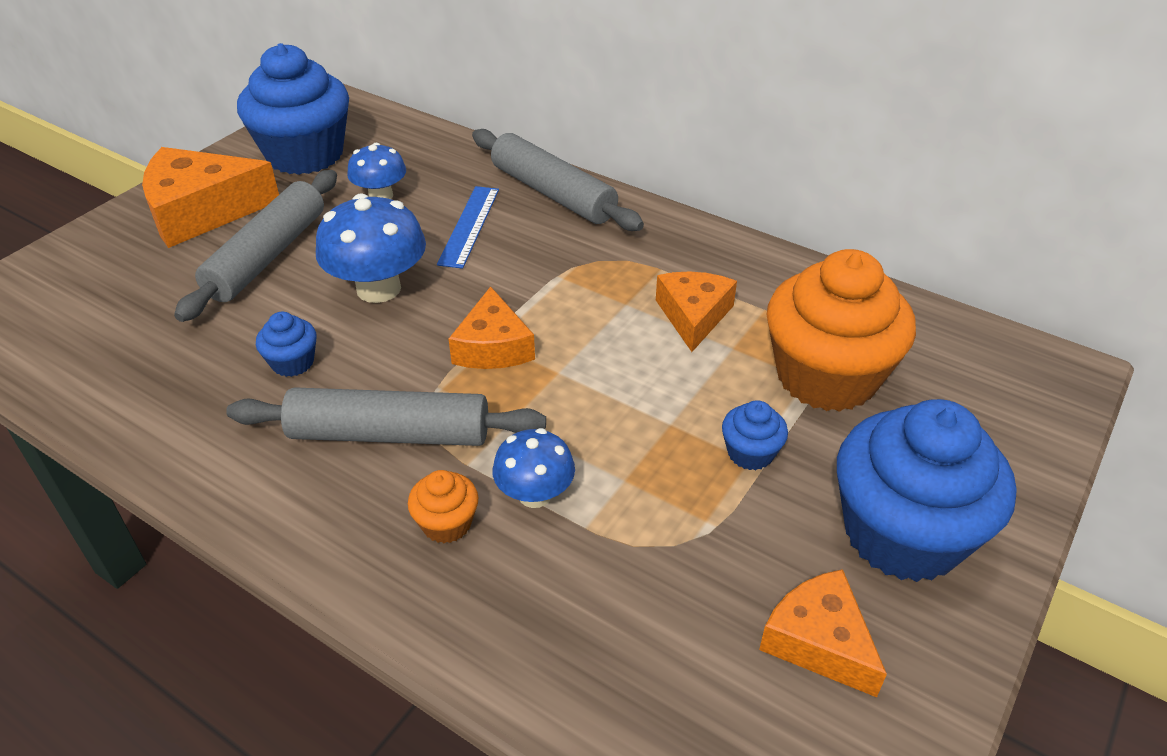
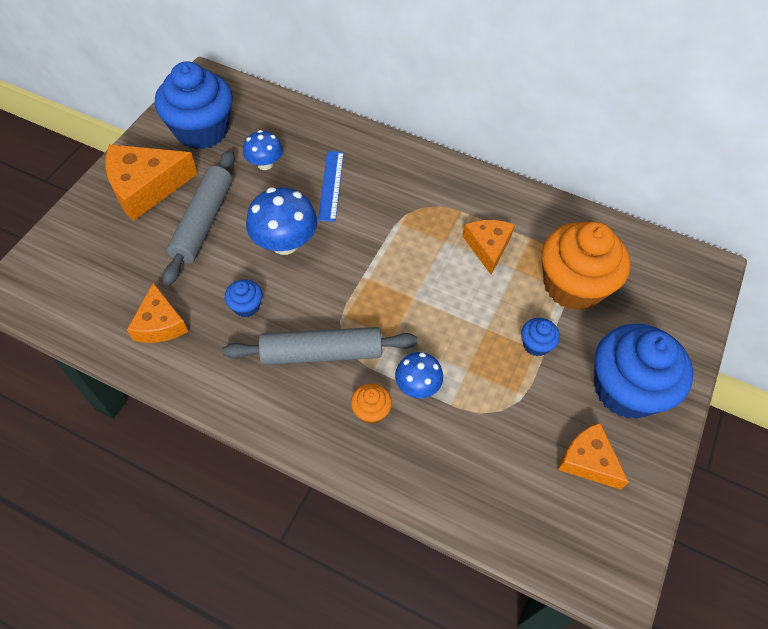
camera: 10 degrees left, 15 degrees up
(493, 346) = (369, 282): orange cheese -> orange cheese (160, 323)
(552, 193) = (380, 153): grey rolling pin -> none

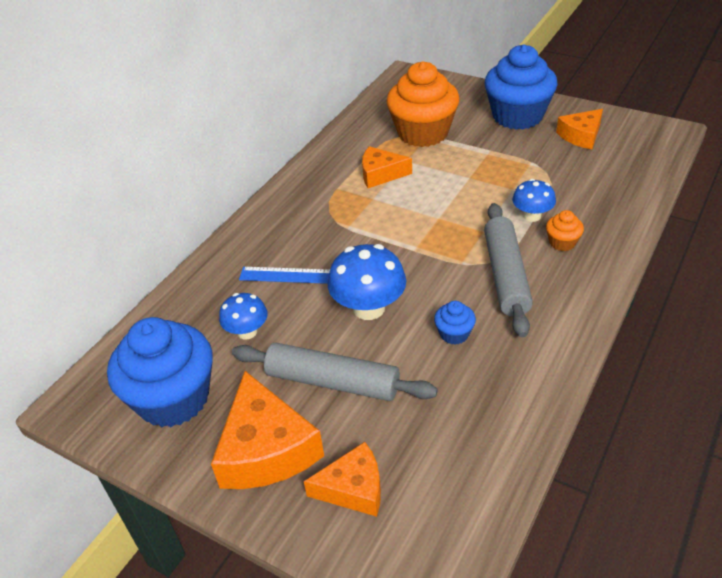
camera: 80 degrees left, 15 degrees down
(160, 323) = (482, 407): orange cheese -> orange cheese (353, 488)
(536, 344) = (482, 153): blue cupcake -> none

